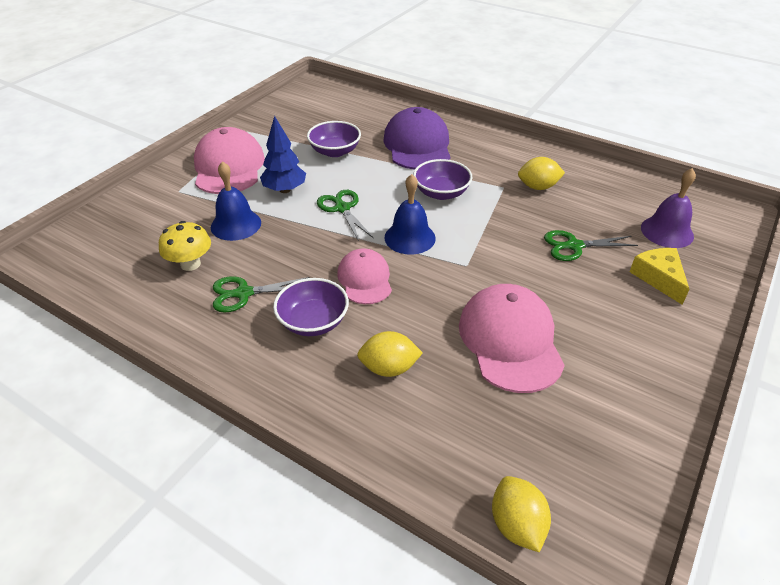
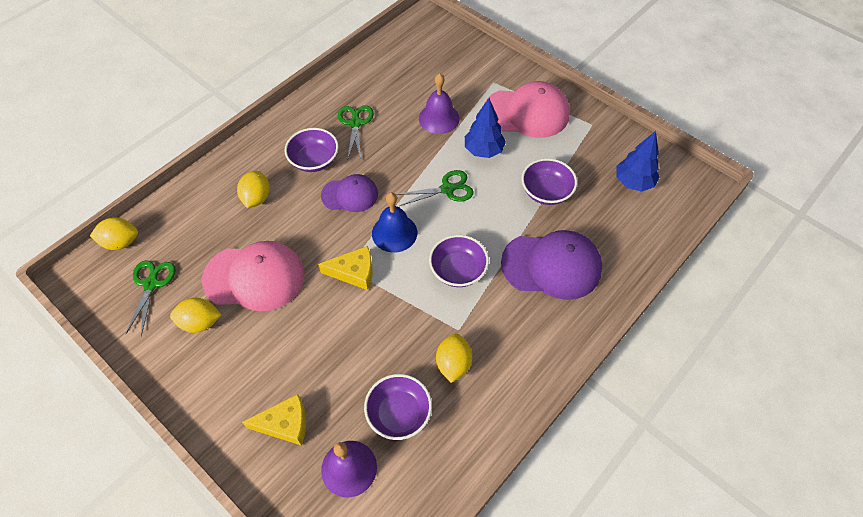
camera: 100 degrees right, 15 degrees up
(190, 264) = (396, 94): yellow mushroom -> none
(236, 224) = (439, 118): blue bell -> purple bell
(316, 111) = (633, 182): none -> blue tree
(365, 279) = (350, 195): pink cap -> purple cap
(470, 259) = (354, 272): none -> yellow cheese
(574, 246) = (349, 365): green scissors -> green scissors (151, 284)
(594, 377) = (200, 322): none -> yellow lemon
(601, 211) = (399, 413): none -> purple bowl

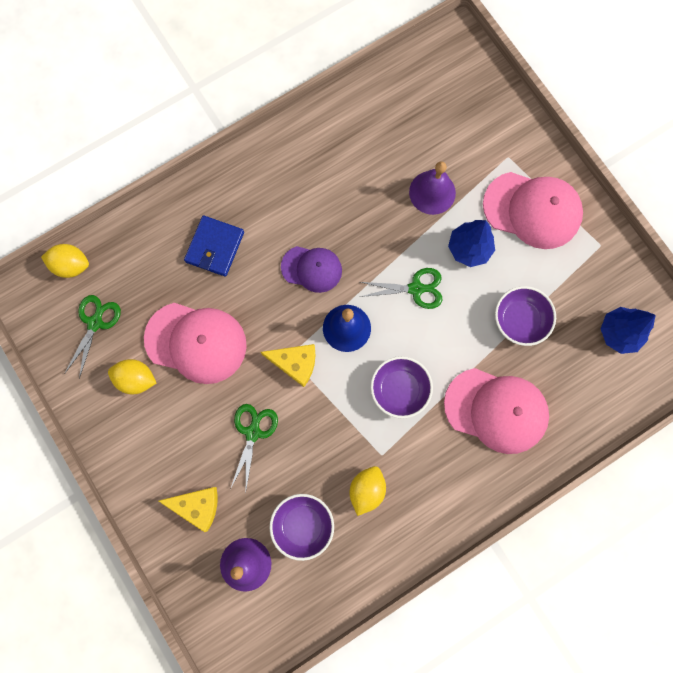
camera: 15 degrees right, 20 degrees up
(257, 198) = (215, 247): yellow lemon -> blue wallet
(314, 160) = (284, 214): purple bowl -> none
(355, 123) = (338, 175): green scissors -> green scissors (253, 432)
(551, 266) = (496, 410): purple cap -> pink cap

